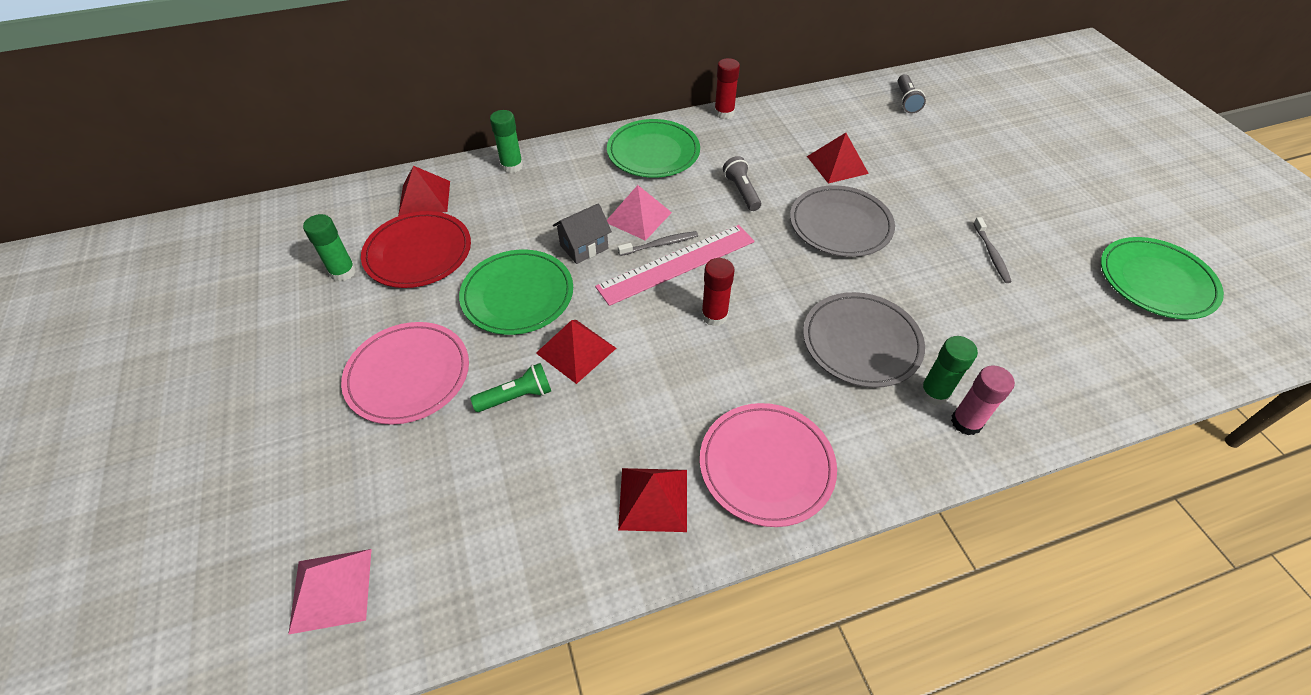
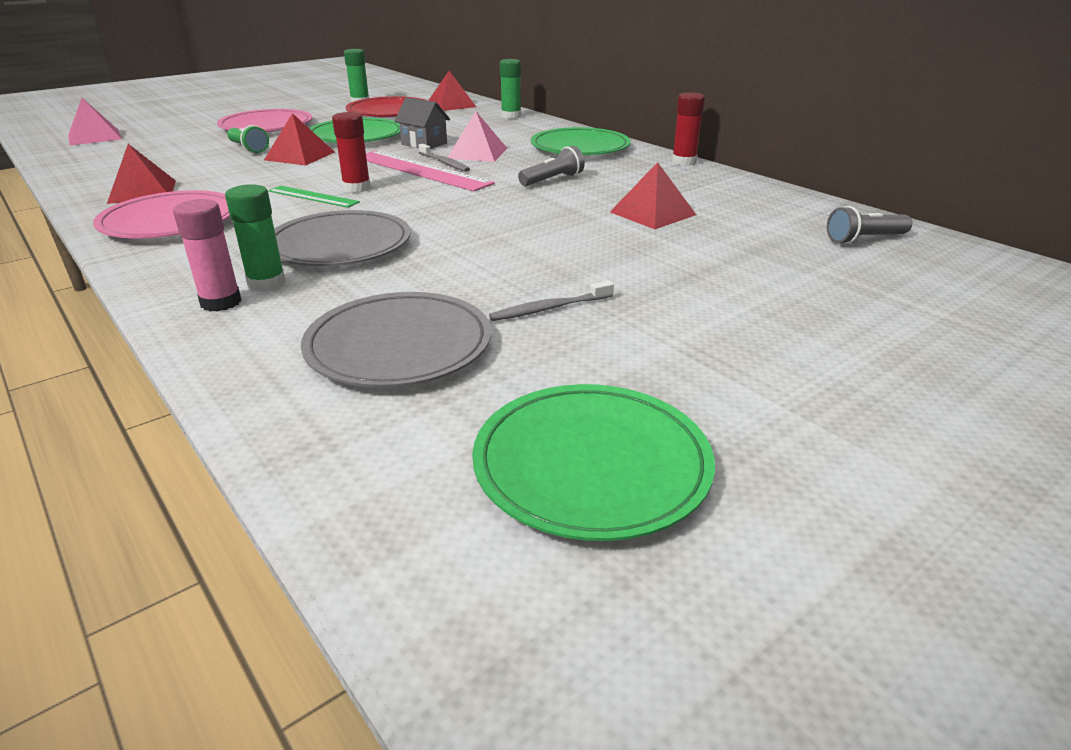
camera: 70 degrees right, 20 degrees down
(728, 350) = (313, 196): none -> green ruler
(840, 224) = (536, 222): grey plate -> grey plate (399, 345)

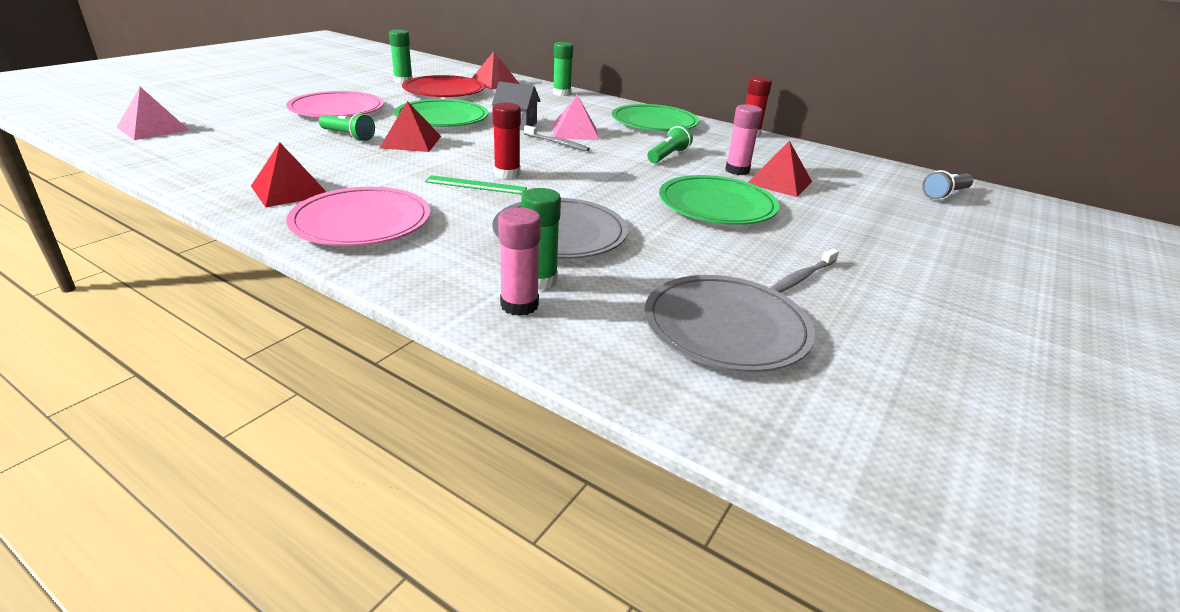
camera: 20 degrees left, 0 degrees up
(421, 170) = (545, 152): pink ruler -> none
(553, 180) = (668, 156): grey flashlight -> green flashlight
(591, 464) = (982, 410): green plate -> green plate (717, 205)
(616, 198) = (737, 170): none -> pink glue stick

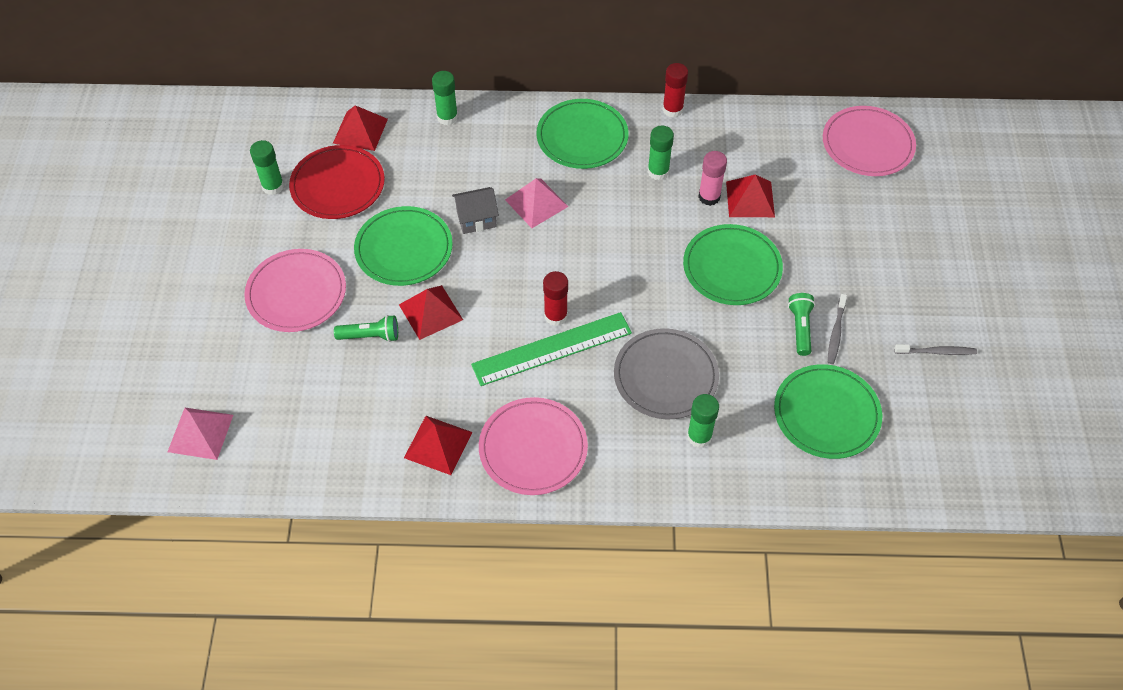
camera: 30 degrees left, 25 degrees up
(476, 185) = (552, 349): green ruler -> green ruler, size x1.83
(519, 305) = (710, 467): pink glue stick -> none
(557, 143) = (542, 236): grey toothbrush -> grey toothbrush (936, 352)
(668, 156) = (642, 202): green flashlight -> green flashlight (800, 328)
(701, 149) = (658, 172): none -> green glue stick
(726, 327) = (826, 414): grey plate -> green plate
(945, 194) = (867, 144): grey flashlight -> pink plate

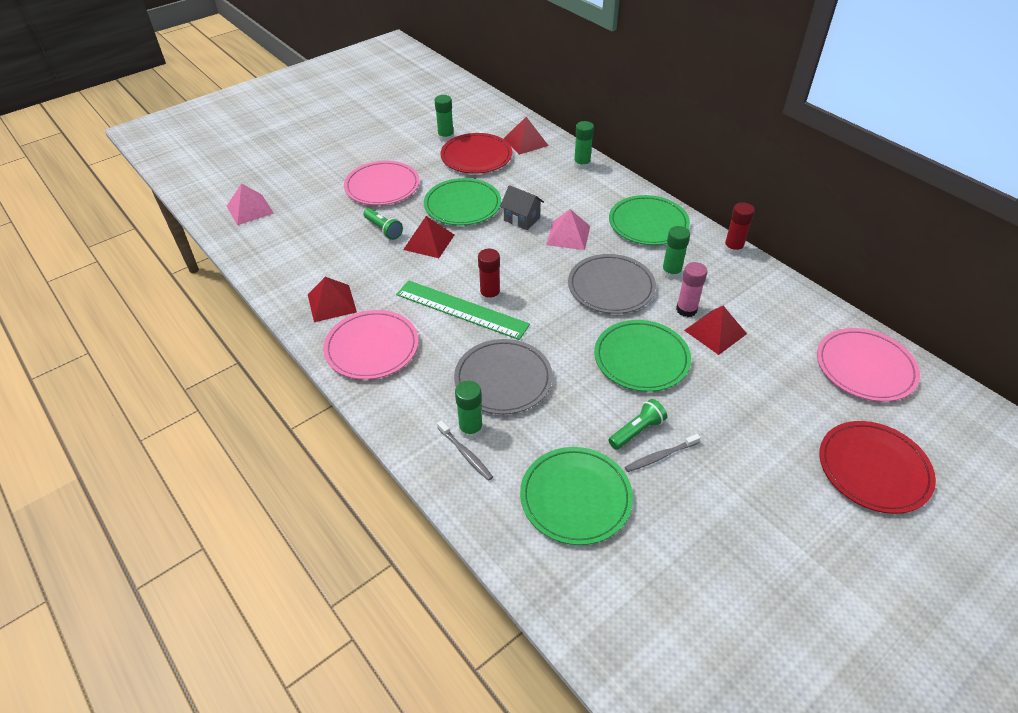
camera: 50 degrees right, 10 degrees down
(633, 224) = (611, 287): none -> grey plate
(936, 352) = (726, 540): grey toothbrush -> grey toothbrush (465, 454)
(952, 221) = (873, 469): none -> red plate

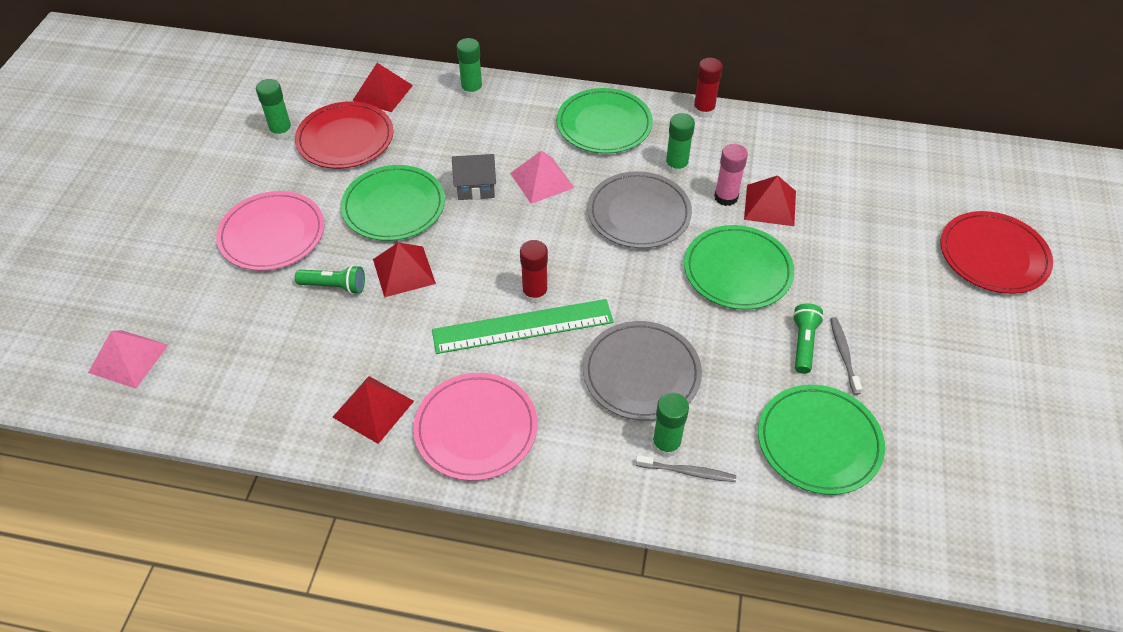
camera: 40 degrees left, 5 degrees up
(660, 456) = (843, 354): grey toothbrush -> grey toothbrush turned 150 degrees clockwise
(865, 367) = (907, 168): pink plate -> none

